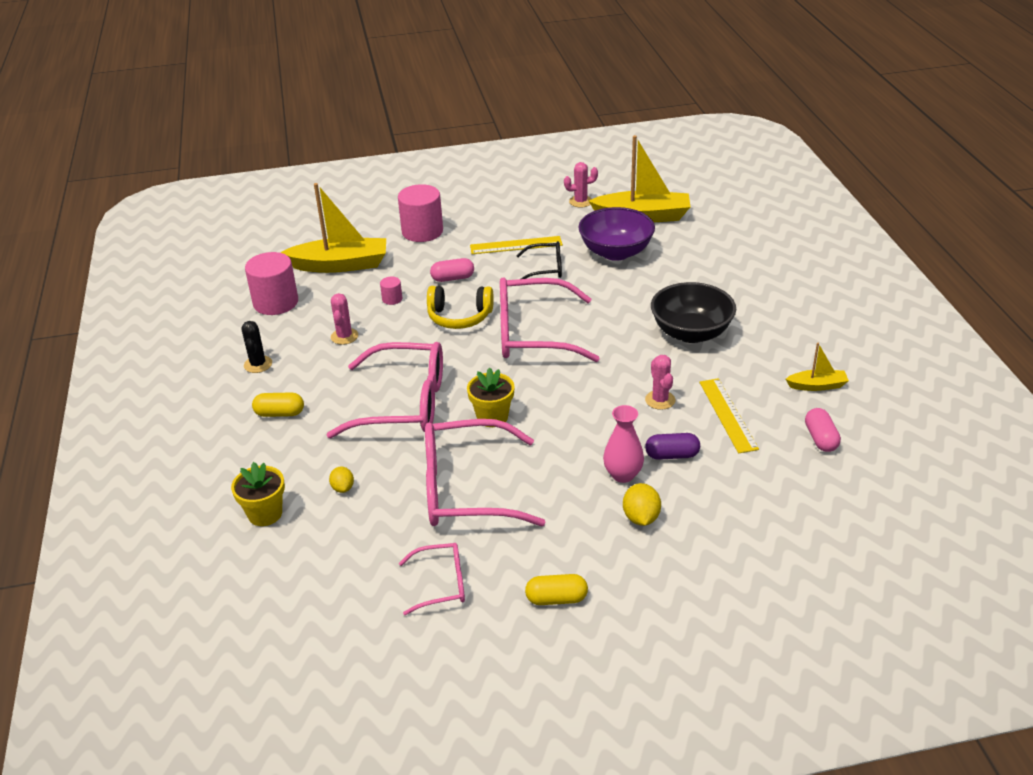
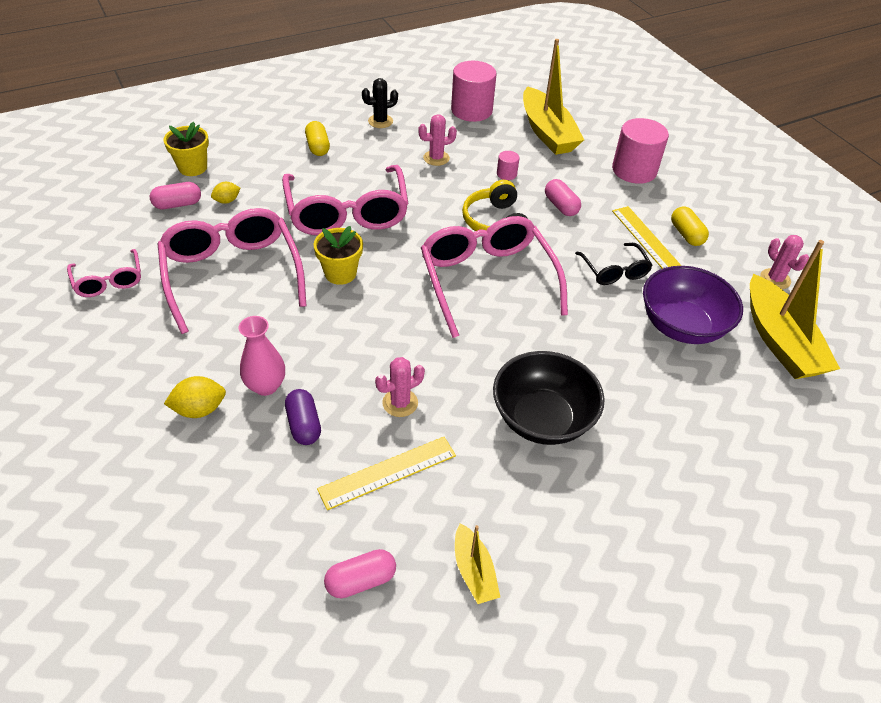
camera: 70 degrees right, 10 degrees up
(330, 527) = (178, 204): none -> pink capsule
(556, 599) = (86, 359): yellow capsule -> yellow capsule (686, 234)

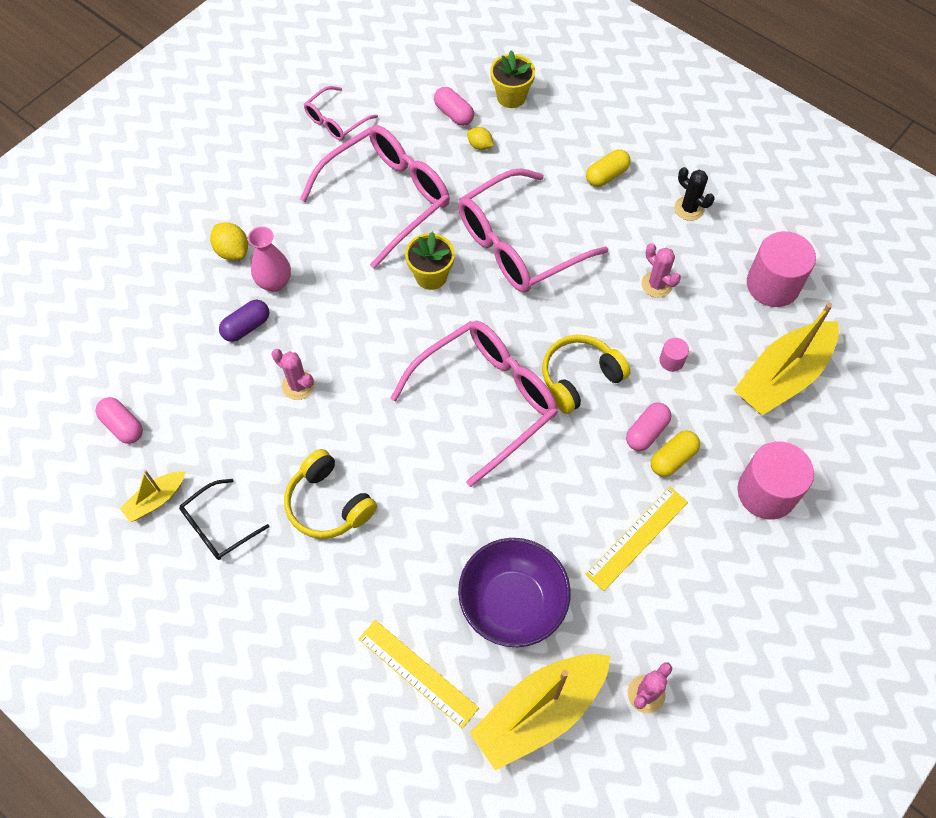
camera: 70 degrees right, 15 degrees up
(388, 472) = (224, 405): yellow ruler -> yellow ruler (417, 673)
(542, 419) = (328, 504): black bowl -> yellow headphones
(614, 270) = (565, 515): black glasses -> black glasses (219, 526)
(686, 234) = (673, 578): yellow capsule -> yellow capsule (673, 459)

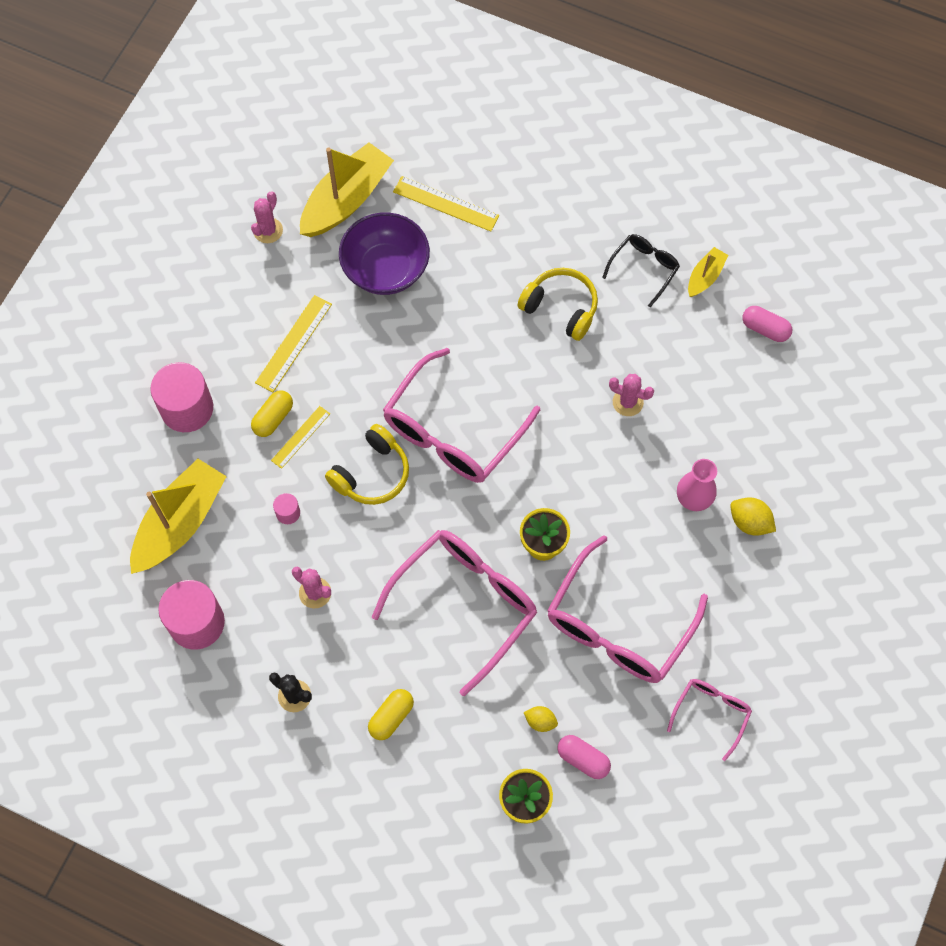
camera: 165 degrees right, 5 degrees up
(246, 327) = (699, 446): purple capsule -> none
(646, 432) = (300, 437): pink capsule -> yellow ruler

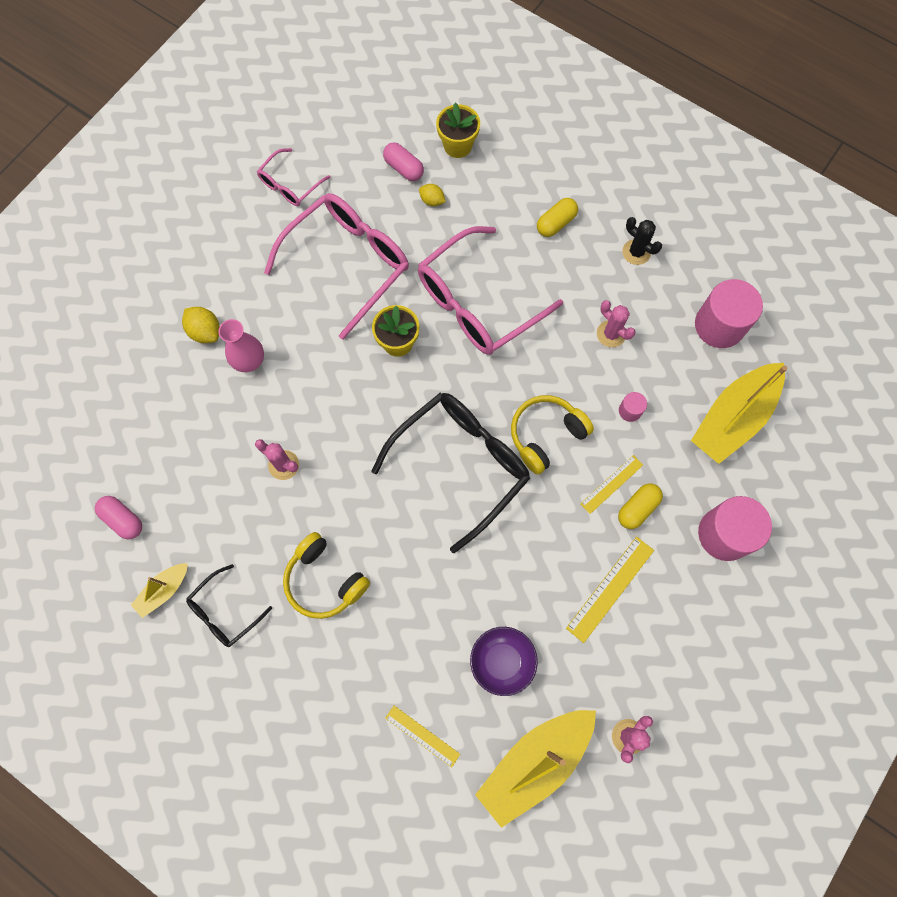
camera: 170 degrees left, 5 degrees up
(386, 269) = (502, 661): purple bowl -> purple bowl, size x0.66
(446, 204) = (422, 736): yellow ruler -> yellow ruler, size x0.66
(453, 430) = (460, 465): pink glasses -> black glasses

